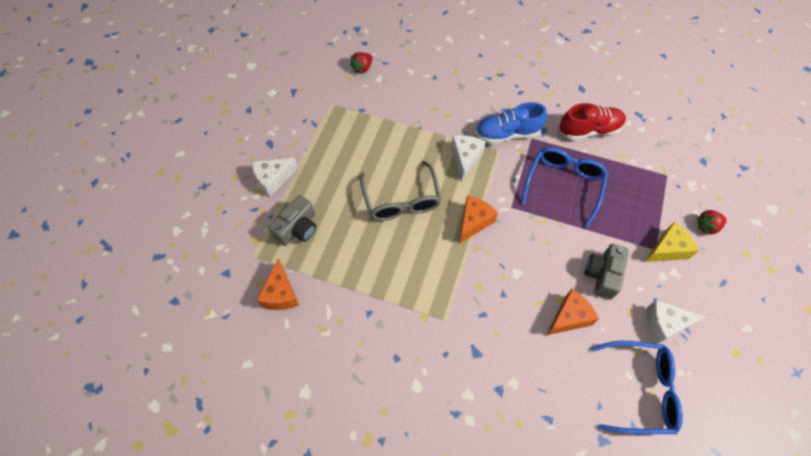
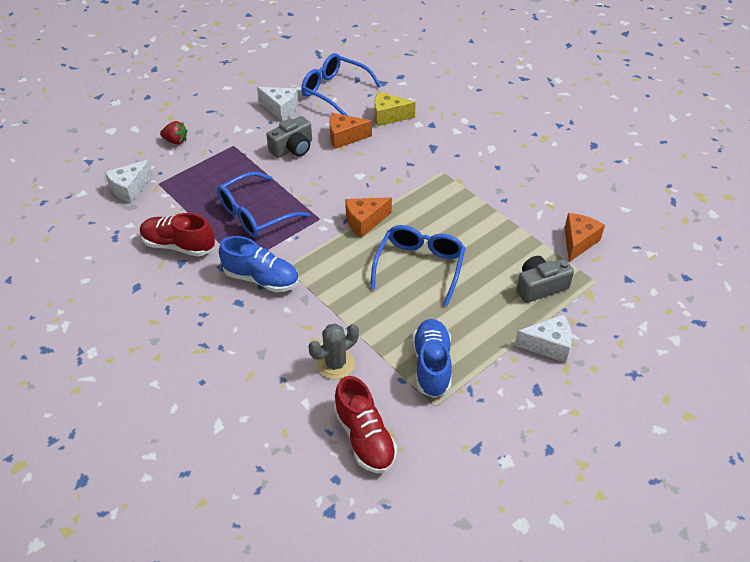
camera: 150 degrees left, 15 degrees down
(347, 127) = (432, 365): none -> blue shoe
(362, 68) = (364, 437): red strawberry -> red shoe
(401, 200) = (420, 266): grey glasses -> blue glasses
(410, 100) = (335, 364): none -> grey cactus
(465, 158) = (326, 275): white cheese -> white cheese (130, 189)
(667, 249) = (225, 141): yellow cheese -> yellow cheese (388, 116)

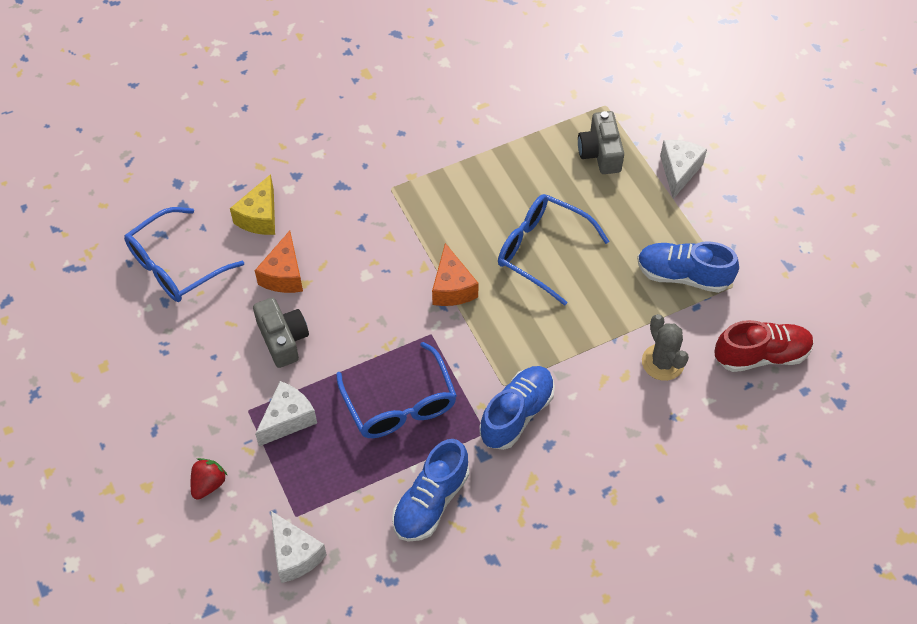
camera: 75 degrees left, 10 degrees up
(178, 245) = (431, 501): red shoe -> blue shoe
(280, 109) = (189, 339): white cheese -> white cheese (288, 419)
(578, 242) = (546, 100): orange cheese -> none

